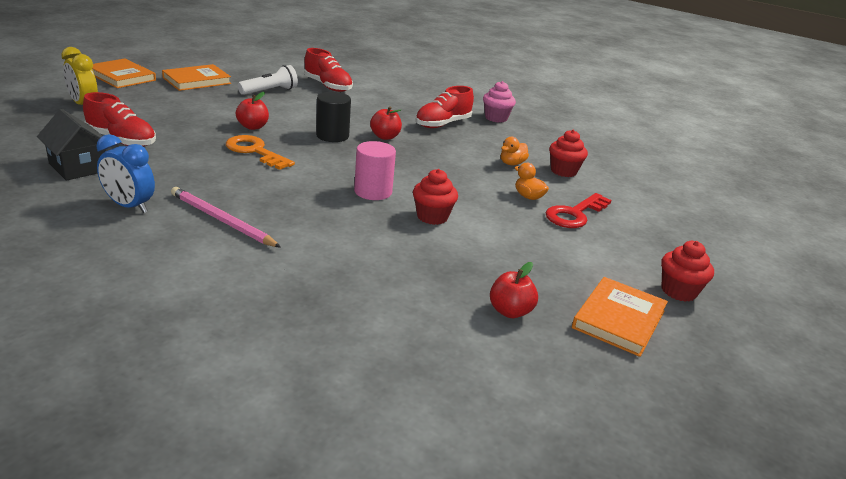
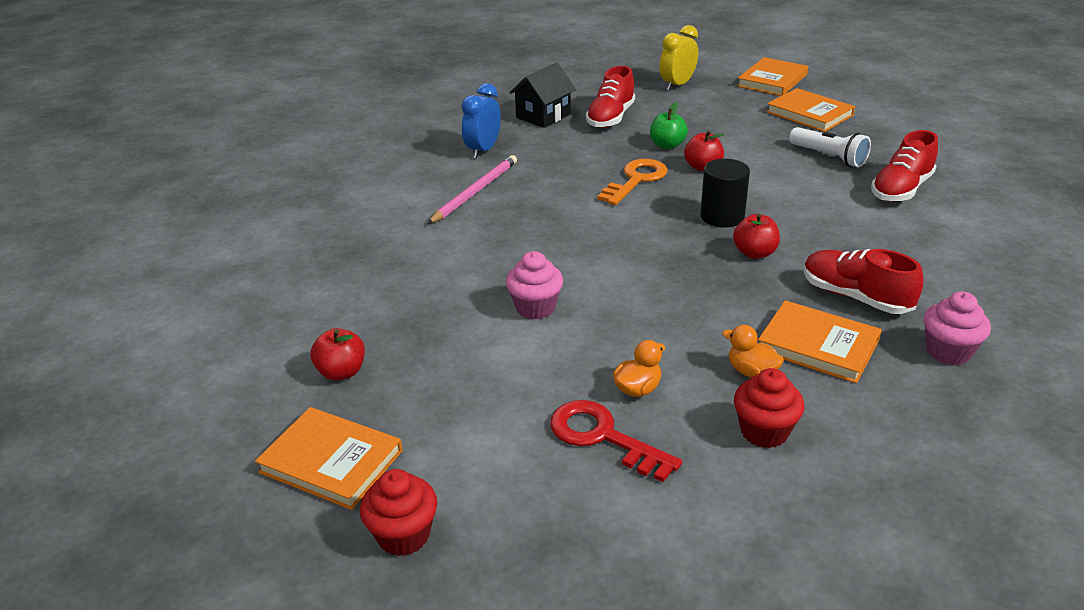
camera: 90 degrees right, 5 degrees up
(202, 130) = (667, 145): none -> green apple
(373, 191) = (580, 262): pink cylinder -> none
(432, 217) = (535, 308): red cupcake -> pink cupcake
(488, 143) = (818, 345): none -> orange book

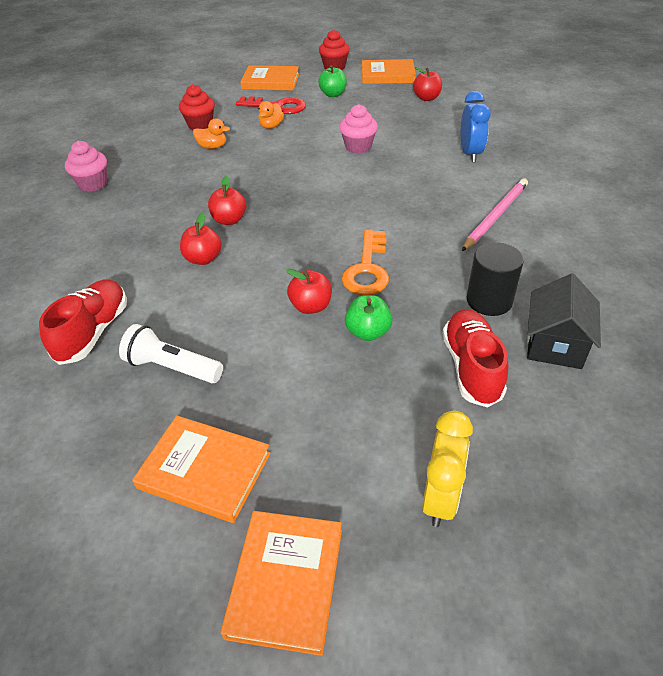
camera: 155 degrees right, 10 degrees up
(475, 192) = (496, 216): pink pencil -> pink pencil turned 150 degrees counterclockwise
(480, 438) = (333, 94): none -> green apple
(483, 150) = (550, 265): blue clock -> blue clock (470, 154)
(722, 216) = (267, 248): black cylinder -> black cylinder (489, 301)
(792, 221) = (203, 259): none -> red apple
(818, 345) = (175, 168): orange book -> orange book (270, 81)
(855, 297) = (150, 204): red shoe -> none

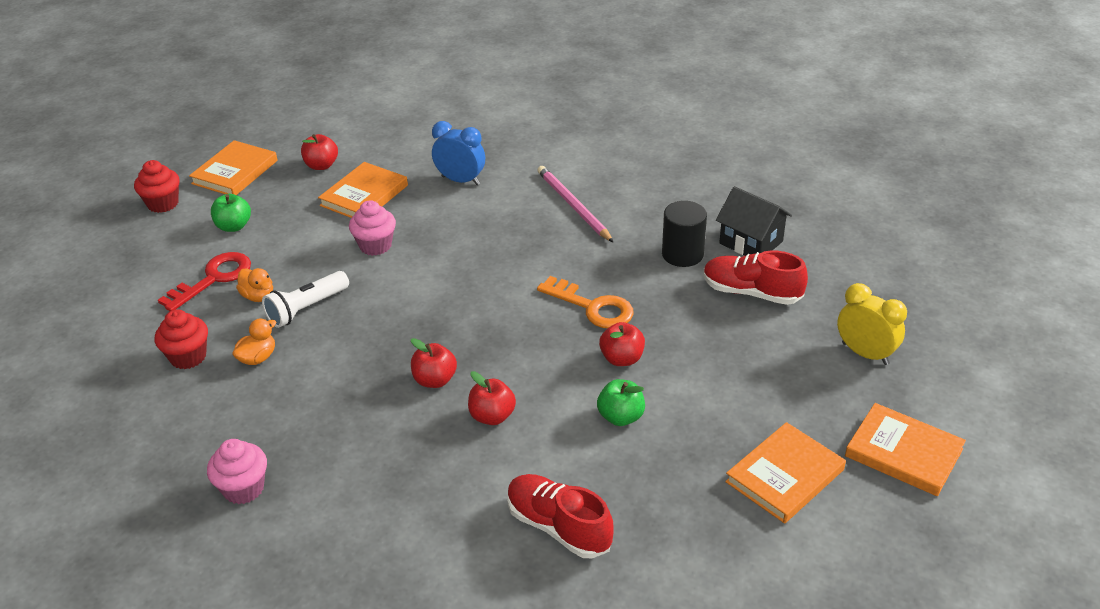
camera: 65 degrees left, 5 degrees down
(172, 367) = (649, 473): white flashlight -> white flashlight (307, 308)
(270, 81) = (136, 266): orange book -> orange book (364, 195)
(368, 332) = (678, 334): green apple -> green apple (621, 417)

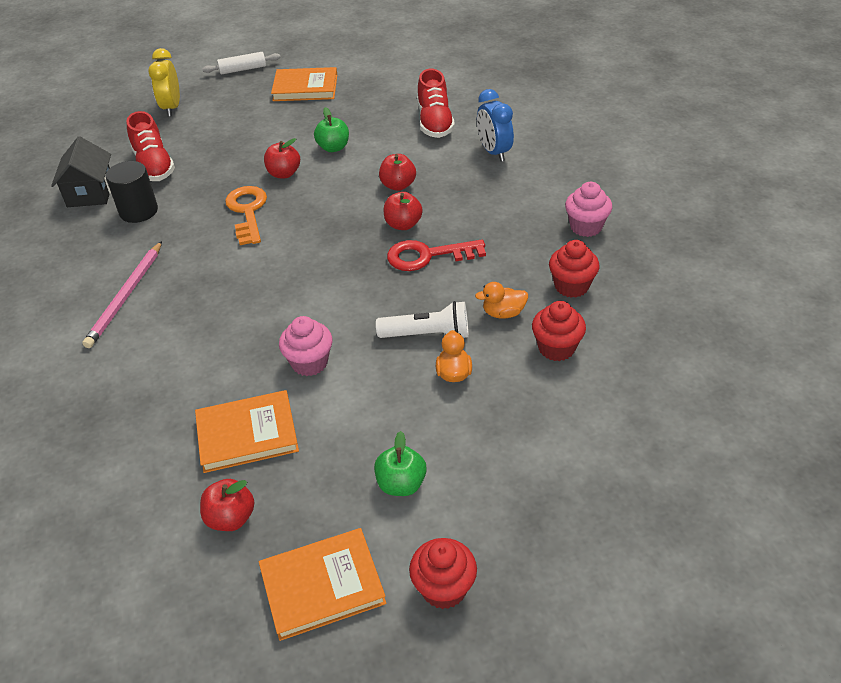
camera: 135 degrees left, 5 degrees up
(213, 279) = (475, 422): red key -> red key (428, 256)
(213, 415) = (571, 286): none -> red cupcake
(460, 180) = (153, 389): blue clock -> blue clock (494, 152)
(903, 453) = (243, 69): orange book -> white rolling pin

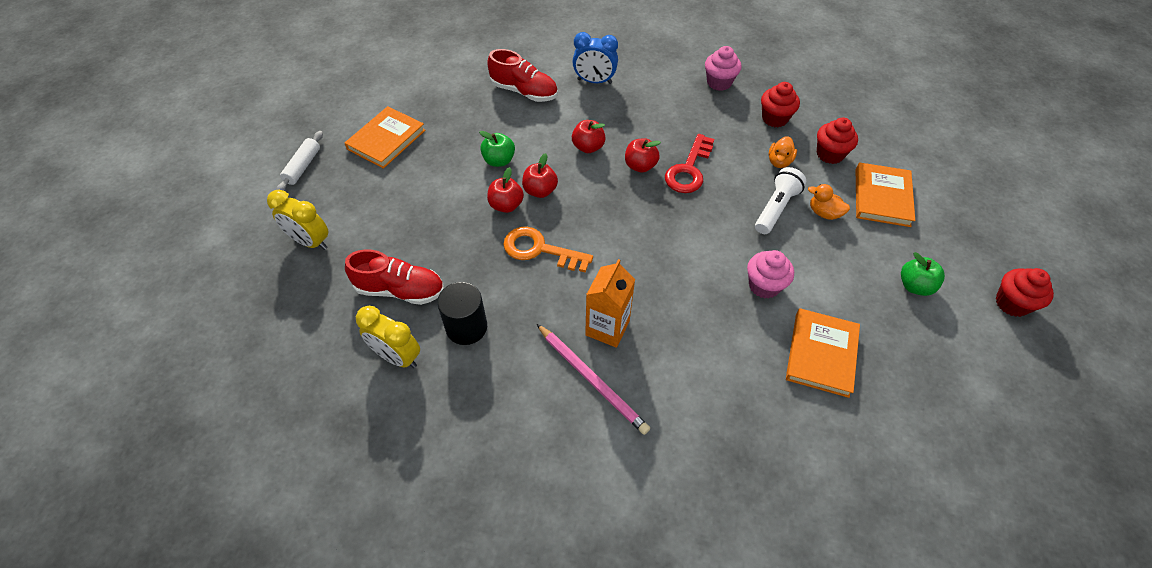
camera: 60 degrees left, 10 degrees up
(90, 193) = (397, 357): black house -> yellow clock
(186, 283) = (607, 328): none -> orange carton
(231, 518) = (903, 396): red apple -> red apple (540, 191)
(322, 586) = (987, 366): orange book -> orange book (882, 197)

